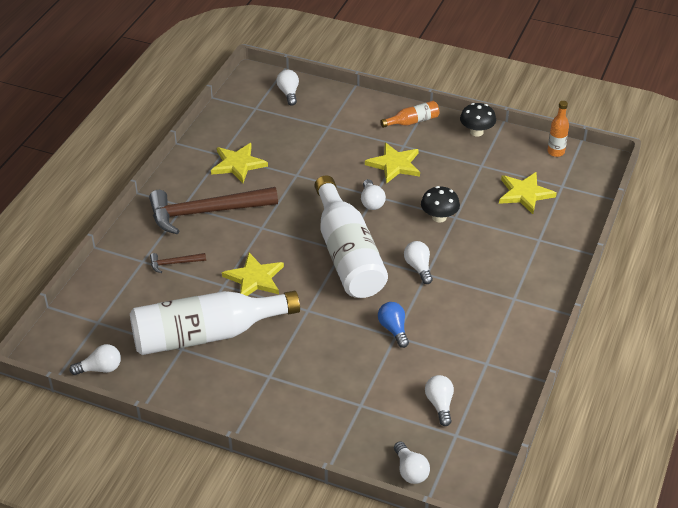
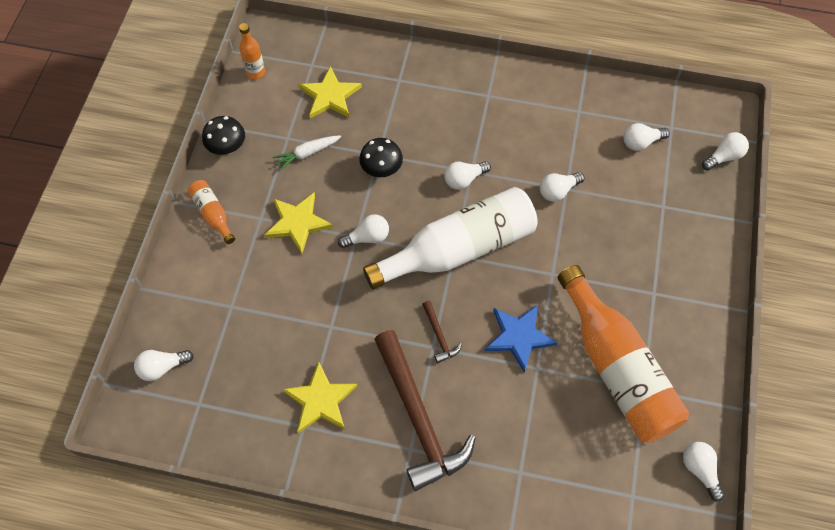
camera: 100 degrees left, 20 degrees up
(174, 263) = (515, 432): brown hammer -> brown hammer (439, 336)
(206, 335) = (616, 368): white bottle -> orange bottle
(254, 278) = (519, 337): yellow star -> blue star
(393, 329) = (558, 191): blue light bulb -> white light bulb
(463, 175) = (307, 154): none -> white carrot

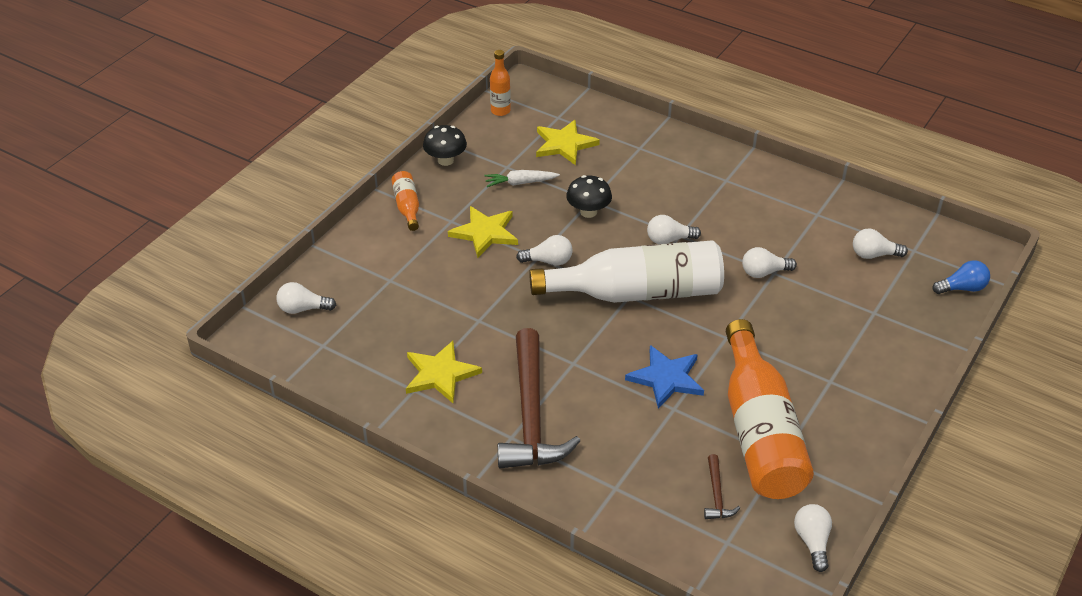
camera: 20 degrees right, 20 degrees down
(439, 336) = (584, 356): brown hammer -> brown hammer (717, 495)
(724, 157) = (962, 288): white light bulb -> blue light bulb

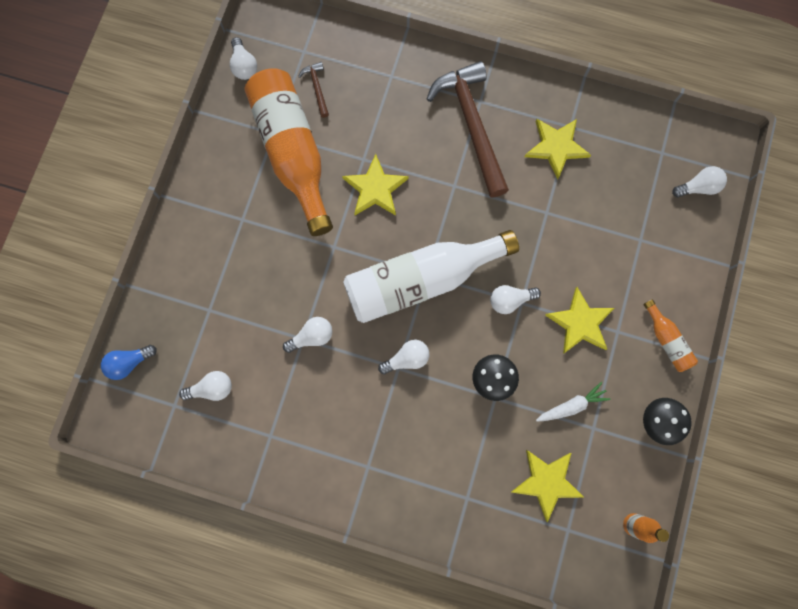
camera: 165 degrees right, 35 degrees up
(666, 378) = (375, 188): blue star -> yellow star

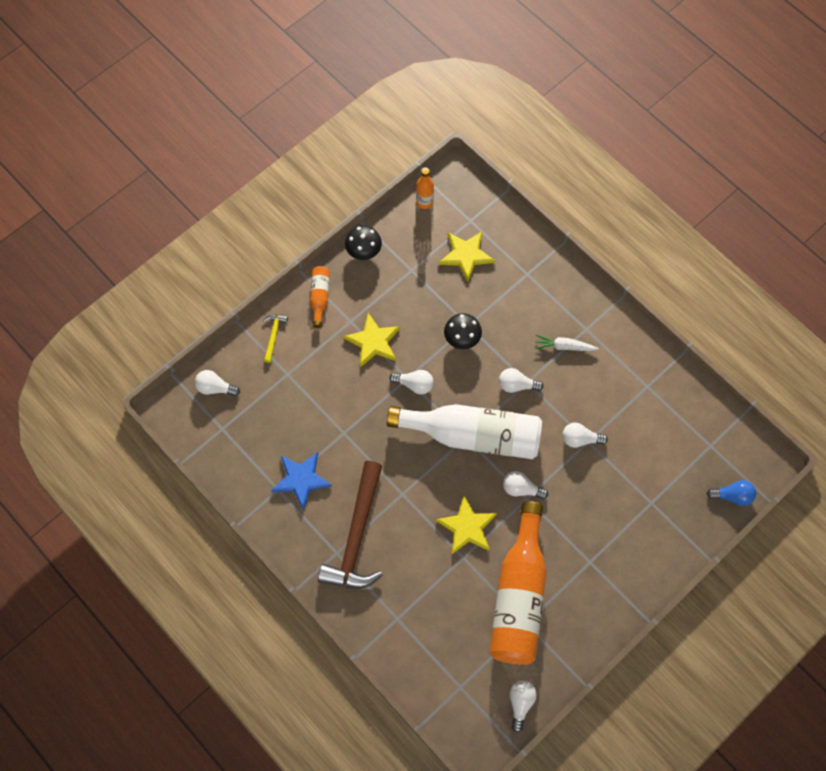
camera: 150 degrees left, 10 degrees down
(212, 388) = (676, 442): white light bulb -> white light bulb (521, 489)
(317, 88) = (467, 644): brown hammer -> none
(556, 147) = (301, 479): yellow star -> blue star
(572, 405) = (417, 292): white carrot -> white carrot (564, 346)
(682, 272) = (273, 335): none -> yellow hammer

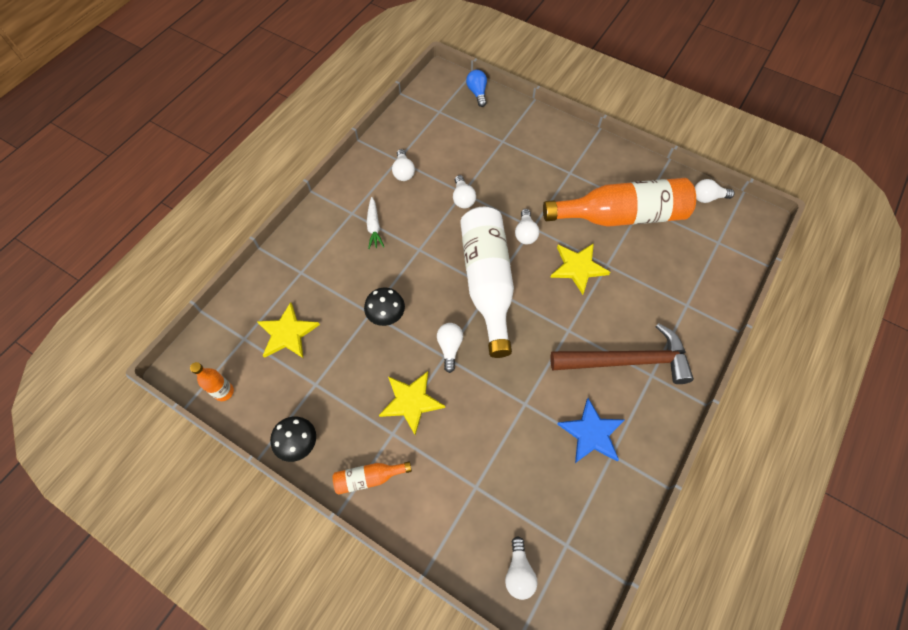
camera: 105 degrees left, 5 degrees down
(273, 335) = (431, 519): yellow hammer -> none
(516, 385) = (424, 257): white light bulb -> white light bulb (403, 172)

